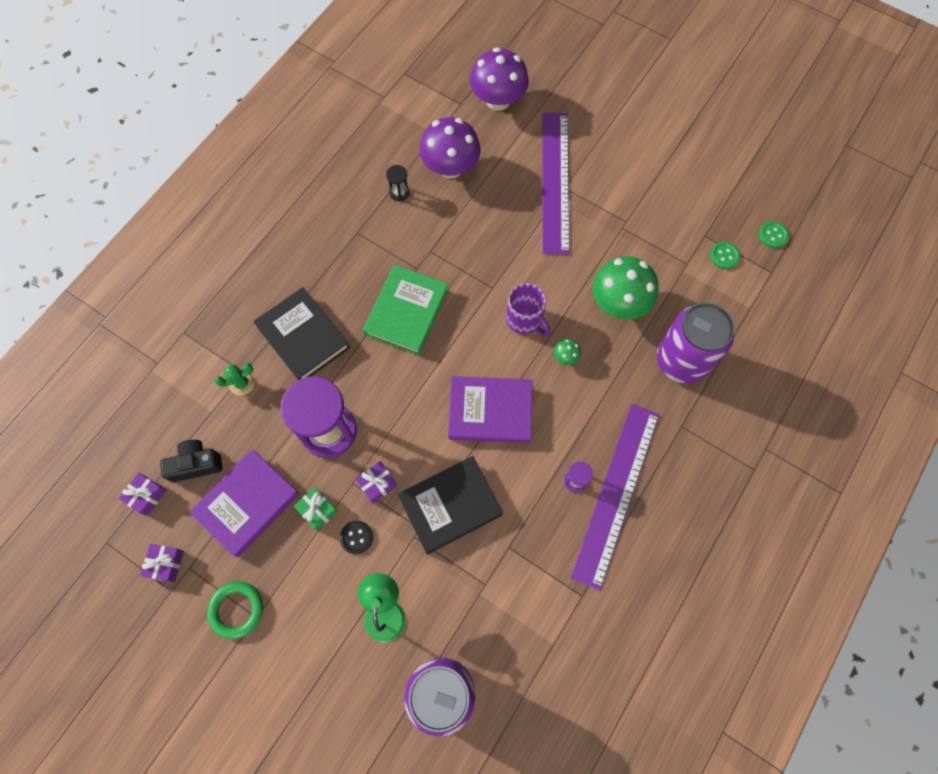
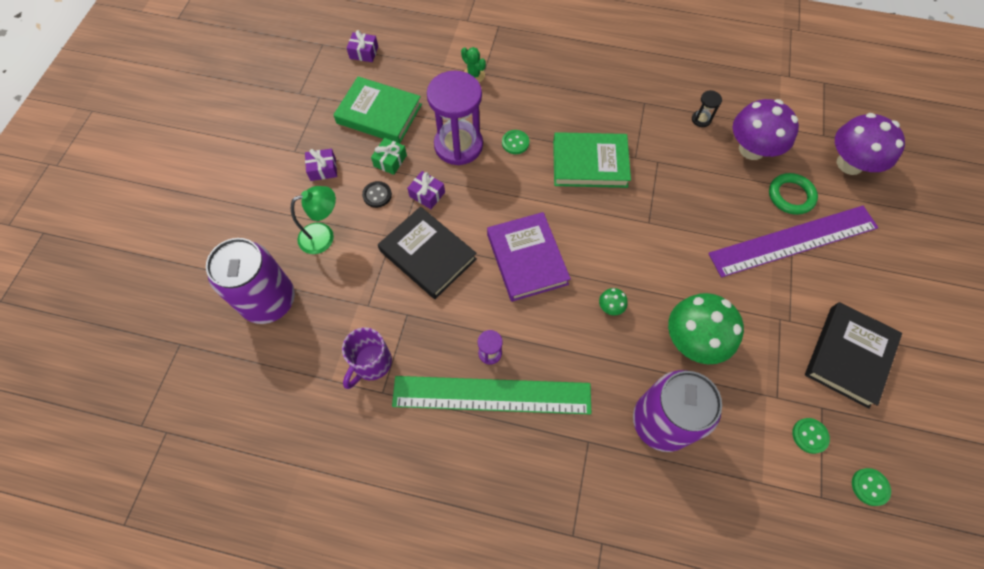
camera: 70 degrees right, 5 degrees down
(166, 564) = (318, 82): purple gift -> purple gift (323, 169)
(196, 464) = (398, 72): black camera -> none
(236, 610) = (296, 137): green ring -> green ring (791, 196)
(247, 504) = (379, 114): purple book -> green book
(303, 337) = (531, 100): black book -> black book (848, 356)
(351, 373) = (515, 143): none -> green button
(525, 320) = (630, 260): purple mug -> purple mug (371, 363)
(616, 493) = (492, 395): purple ruler -> green ruler

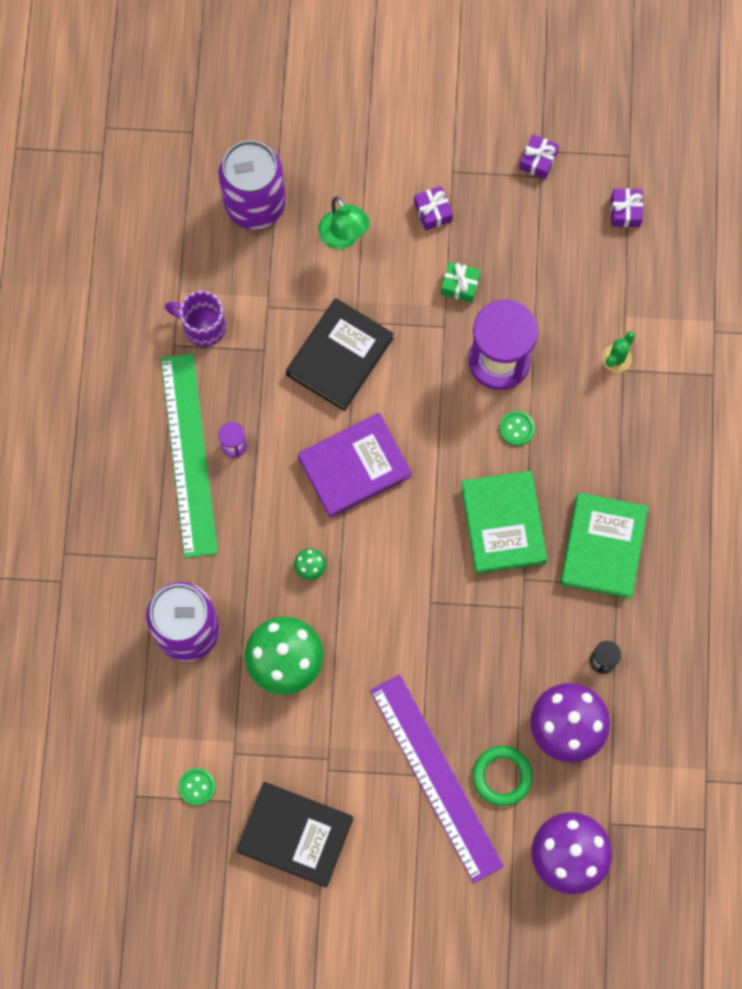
camera: 80 degrees right, 10 degrees up
(377, 195) = (408, 282): black button -> none
(379, 114) = (528, 255): green book -> green book (603, 547)
(427, 194) = (420, 338): purple gift -> purple gift (538, 160)
(869, 487) = (153, 846): green button -> none

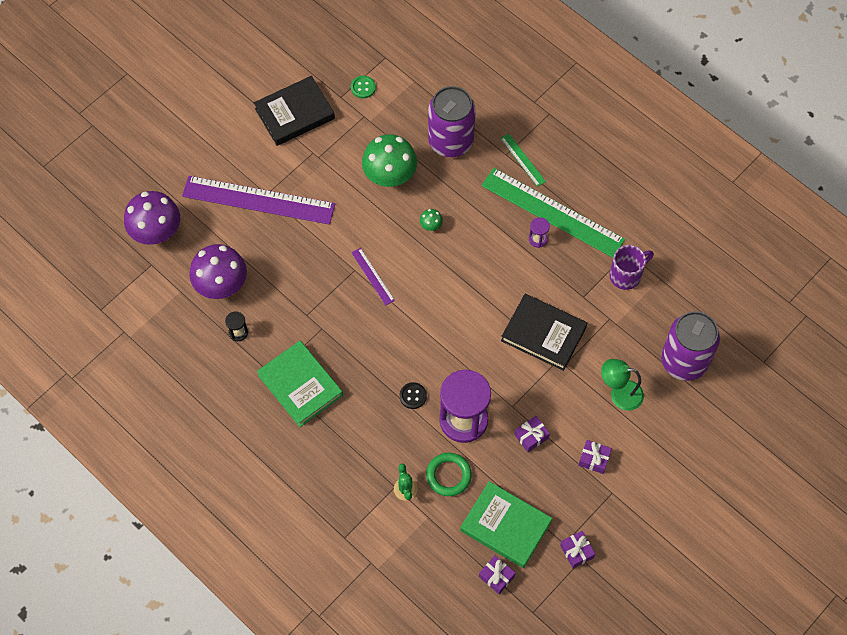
camera: 130 degrees right, 10 degrees down
(148, 535) = (523, 160): none -> green ruler
(340, 356) = (543, 334): black book -> black book turned 45 degrees counterclockwise
(354, 467) = (468, 291): purple book -> none
(421, 577) = (372, 276): none -> purple ruler
(460, 285) = (531, 436): green gift -> purple gift
(502, 776) = (227, 232): green ring -> green ring (448, 475)
(503, 524) = (363, 343): green book -> green book (505, 526)
(517, 428) = (413, 396): green button -> black button

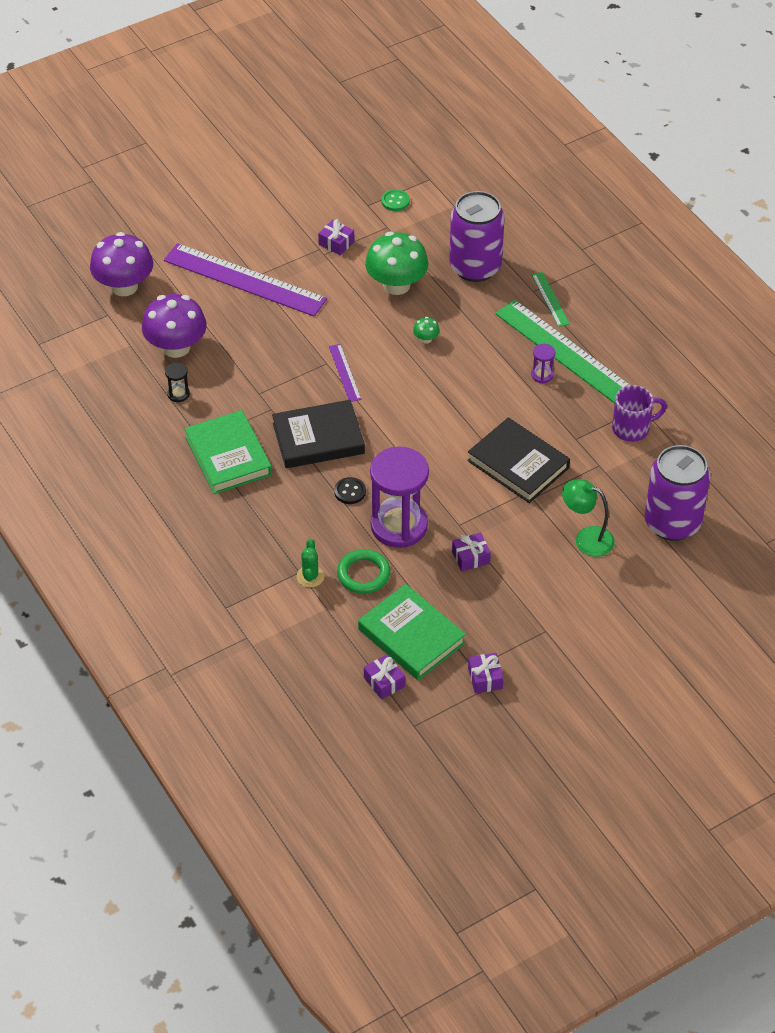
camera: 15 degrees right, 15 degrees down
(294, 113) = (312, 210): black book -> black book (318, 438)
(594, 459) = (535, 594): purple gift -> purple gift (336, 243)

